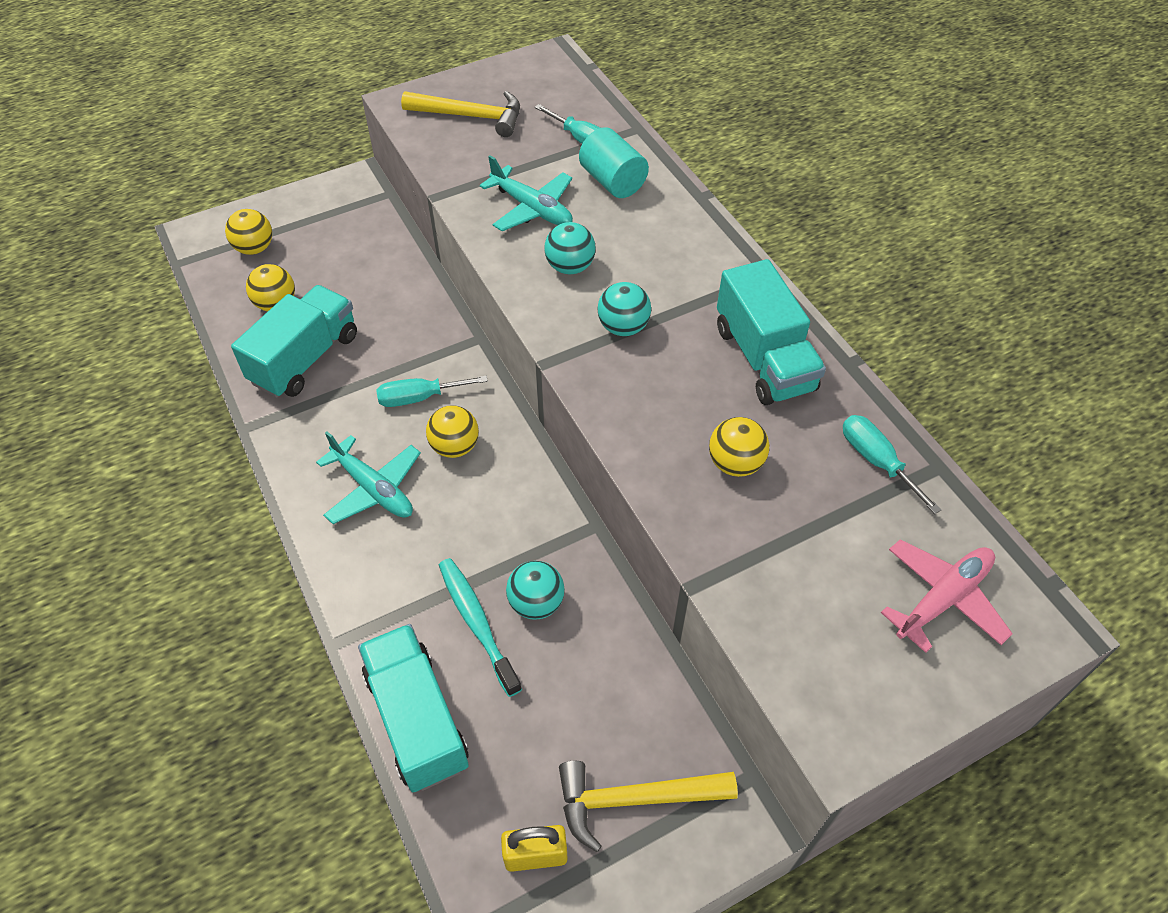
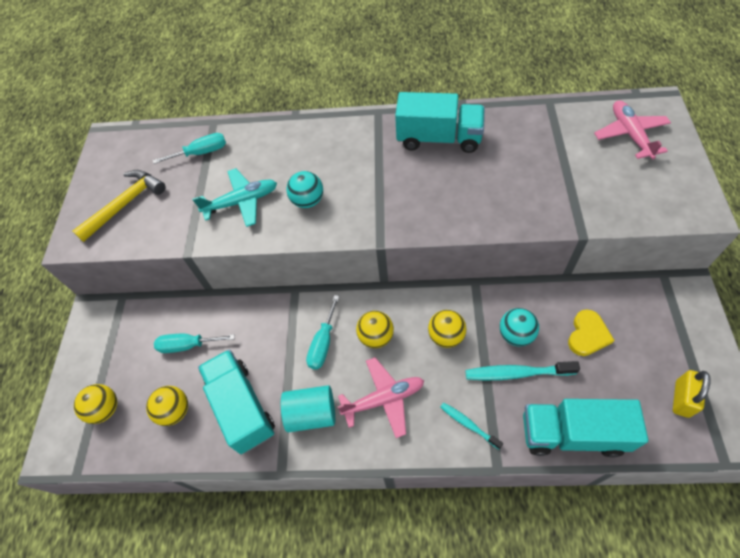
camera: 55 degrees left, 5 degrees up
(373, 489) = (384, 399): turquoise plane -> pink plane
(378, 592) = (468, 424): none -> turquoise toothbrush
(582, 695) = (587, 335): none -> yellow heart
(612, 181) = (250, 152): turquoise cylinder -> turquoise cylinder (311, 414)
(623, 327) = (376, 193): turquoise ball -> none
(634, 799) = (661, 334): yellow hammer -> none
(735, 463) = (507, 181): yellow ball -> yellow ball (446, 336)
(876, 461) = (534, 122): turquoise screwdriver -> turquoise screwdriver (187, 345)

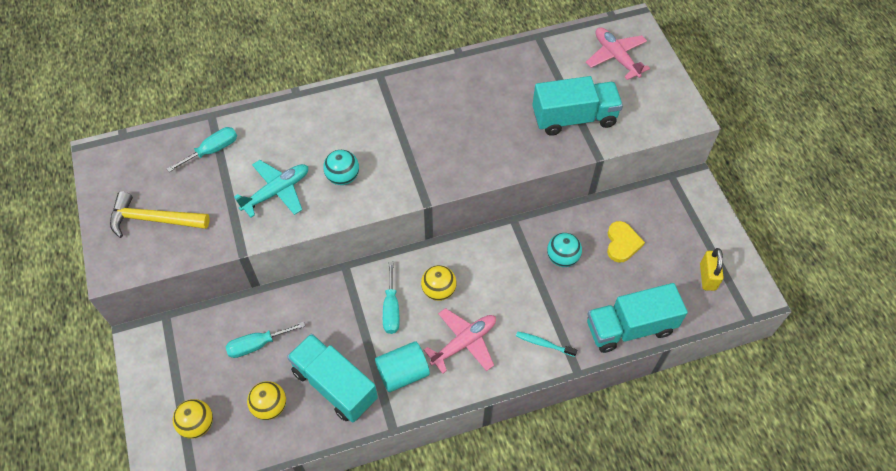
camera: 25 degrees left, 0 degrees up
(125, 204) = (153, 219): yellow hammer -> yellow hammer turned 105 degrees counterclockwise
(439, 138) = (447, 91): turquoise truck -> turquoise truck (574, 118)
(446, 336) = (502, 274): yellow ball -> none
(516, 373) = (572, 290): turquoise toothbrush -> none

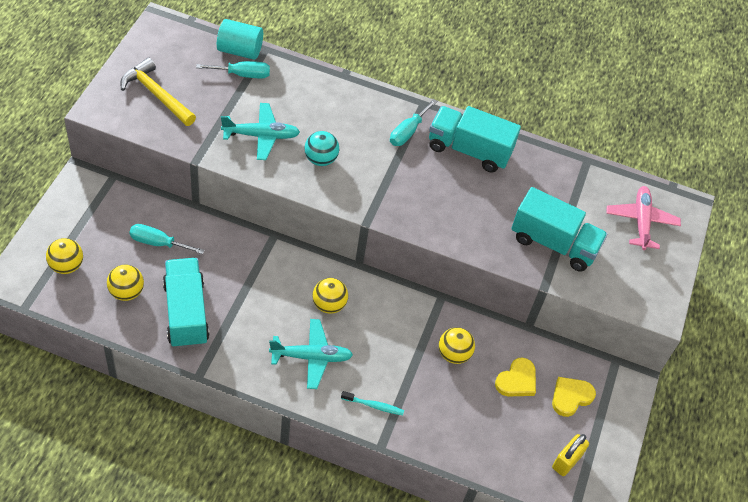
camera: 30 degrees right, 5 degrees down
(391, 309) = (279, 291): turquoise screwdriver -> turquoise screwdriver (408, 132)
(403, 373) = (244, 343): turquoise cylinder -> turquoise cylinder (240, 50)
(464, 343) = (311, 357): pink plane -> turquoise plane
(543, 344) = (374, 406): turquoise toothbrush -> turquoise toothbrush turned 135 degrees clockwise
(562, 258) = (453, 354): turquoise ball -> yellow ball
(630, 327) = (458, 448): turquoise truck -> turquoise truck (469, 150)
(667, 227) = (570, 397): none -> yellow heart

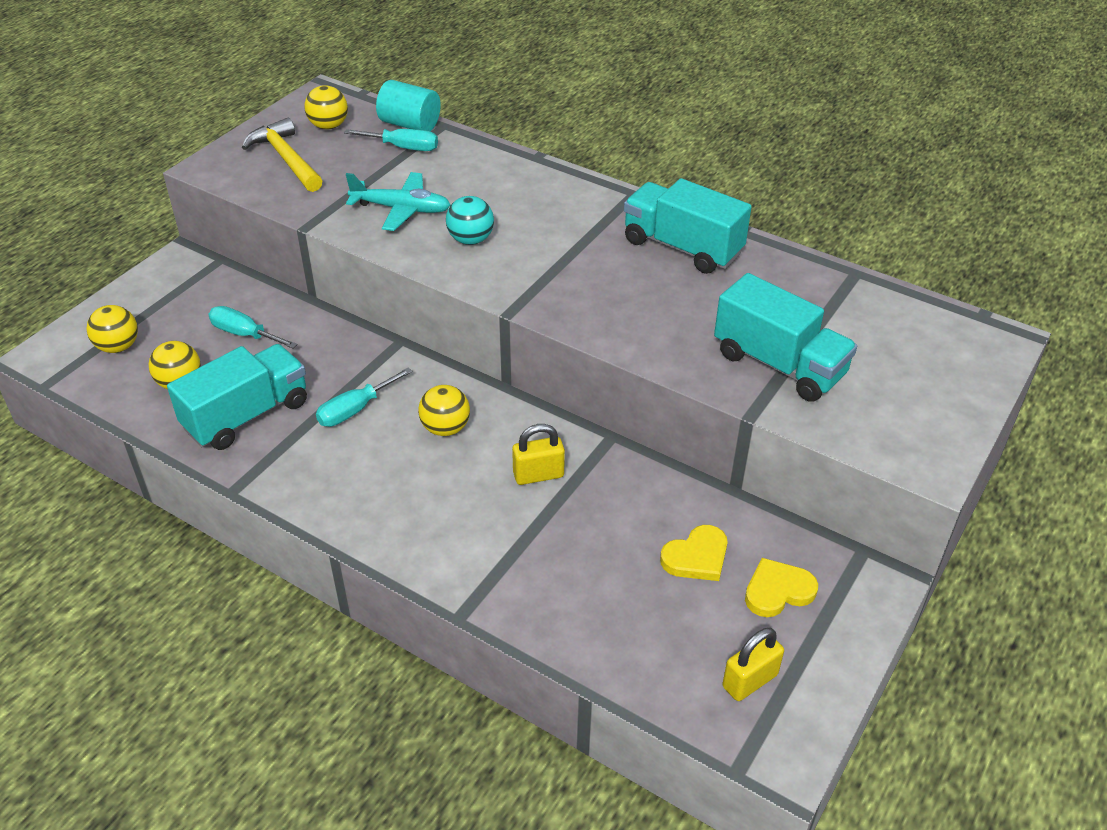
camera: 20 degrees right, 10 degrees down
(186, 313) = (246, 415): turquoise truck -> turquoise truck turned 45 degrees clockwise
(311, 357) = (398, 488): turquoise plane -> none
(374, 406) = (467, 561): turquoise toothbrush -> none
(402, 333) = (538, 475): none -> yellow padlock
(408, 132) = (602, 221): turquoise screwdriver -> turquoise screwdriver (355, 410)
(453, 354) = (608, 510): yellow ball -> yellow ball (328, 126)
(641, 221) = (924, 351): pink plane -> none

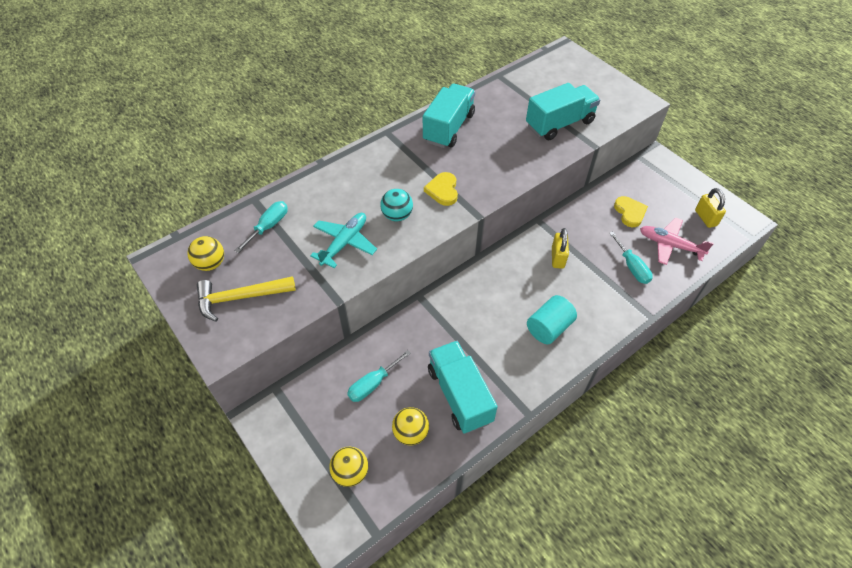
camera: 70 degrees left, 10 degrees up
(355, 410) = (475, 333): turquoise screwdriver -> turquoise screwdriver (632, 267)
(410, 124) = (240, 217): turquoise cylinder -> turquoise cylinder (549, 328)
(445, 428) = (507, 290): yellow ball -> none
(644, 627) = (669, 245): none -> pink plane
(682, 247) = (448, 128): turquoise truck -> turquoise truck turned 150 degrees clockwise
(778, 591) = (656, 191): yellow heart -> yellow heart (443, 190)

